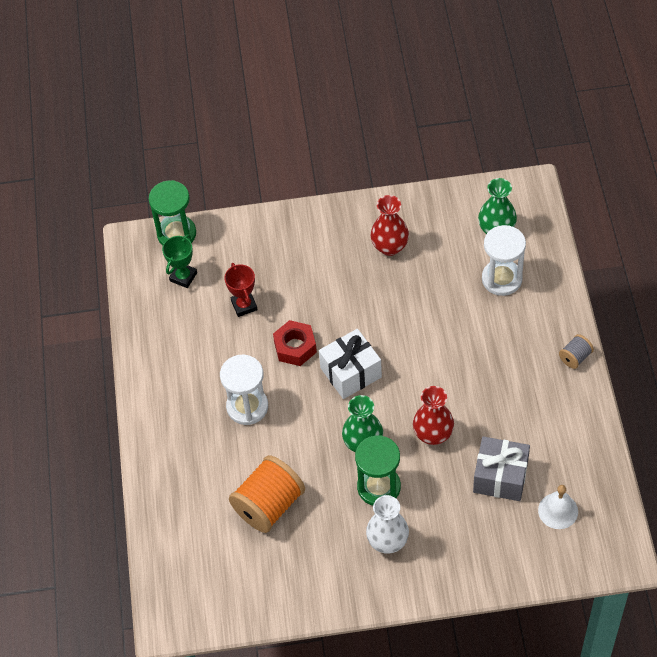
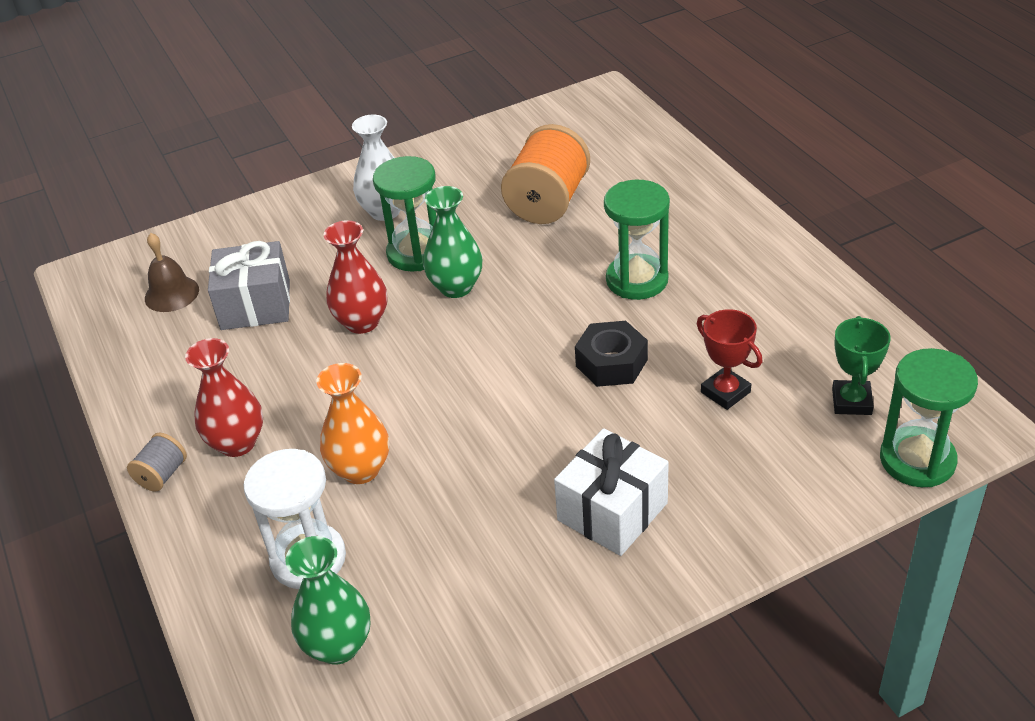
camera: 160 degrees right, 15 degrees down
(247, 407) = (637, 280): white hourglass -> green hourglass
(295, 347) = (611, 363): red nut -> black nut
(351, 372) = (511, 357): white gift -> white gift (612, 511)
(390, 247) = (530, 553): red vase -> red vase (237, 443)
(462, 323) = (360, 470): none -> orange vase
(558, 510) = (171, 294): white bell -> brown bell

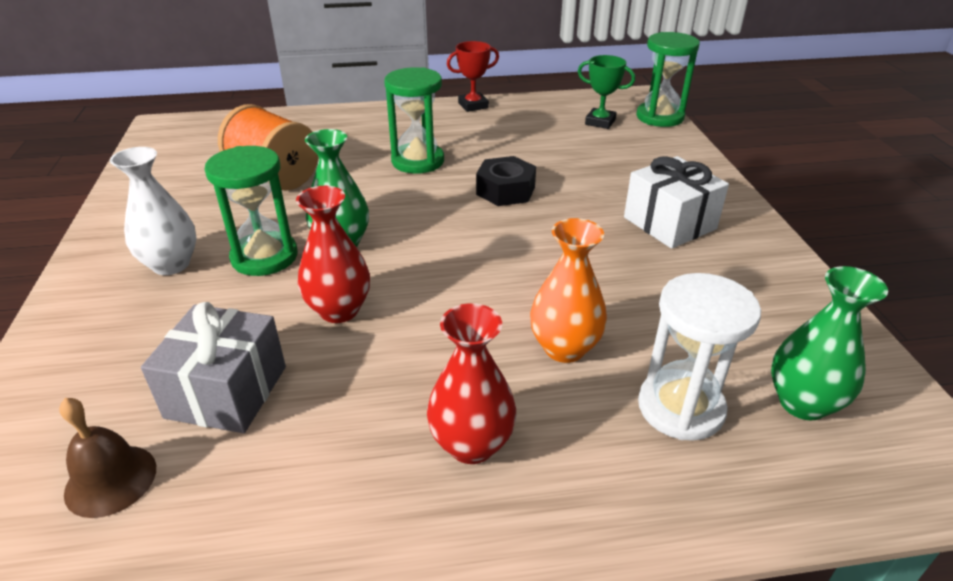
camera: 75 degrees left, 5 degrees down
(162, 475) = (491, 535): grey spool -> none
(725, 392) = (566, 156): red trophy -> red trophy (473, 105)

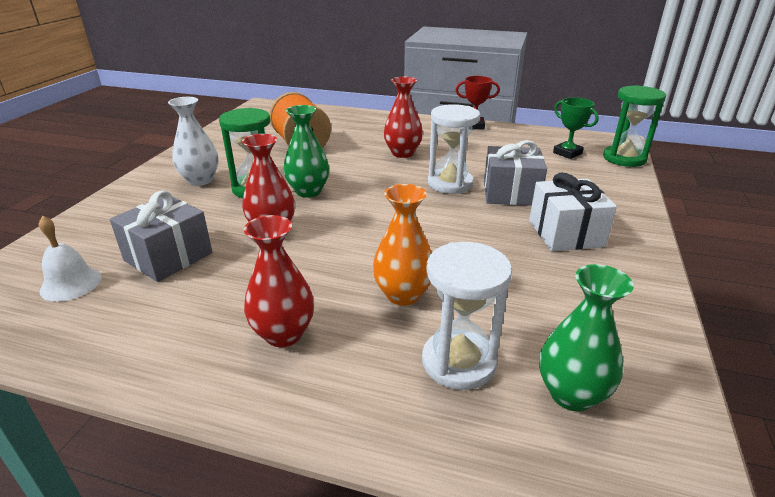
camera: 25 degrees right, 5 degrees down
(111, 480) = (71, 284): brown bell -> white bell
(418, 161) = (402, 153): green hourglass -> red vase
(505, 190) = (450, 183): black nut -> white hourglass
(580, 187) = (510, 193): none -> grey gift

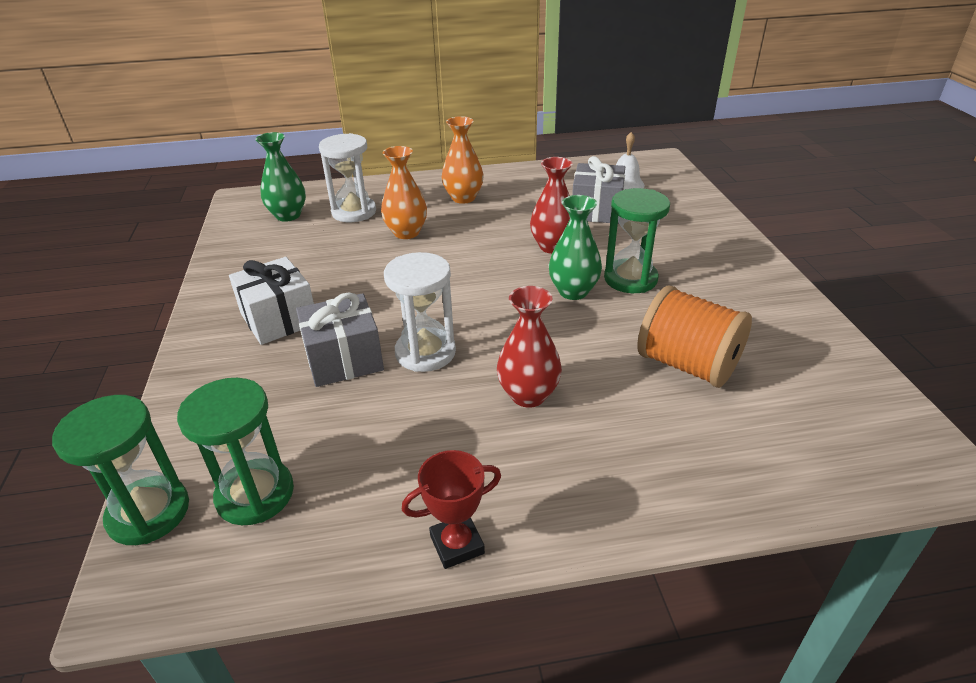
camera: 155 degrees right, 5 degrees up
(200, 180) = (699, 271): white vase -> none
(283, 334) = (463, 198): red vase -> orange vase
(567, 153) = (255, 494): green trophy -> green hourglass

